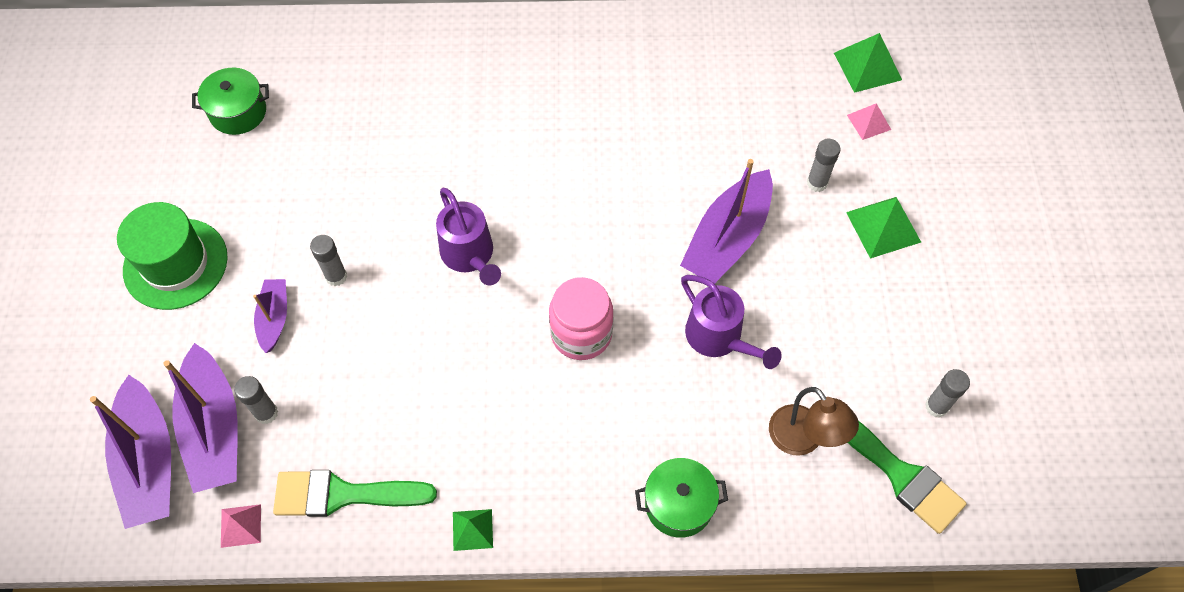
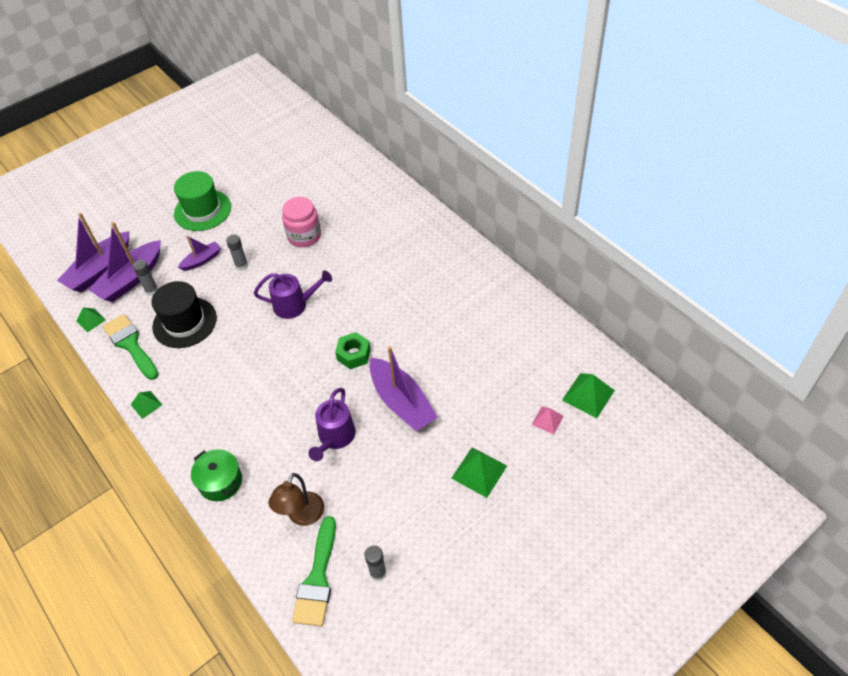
camera: 55 degrees right, 10 degrees down
(238, 112) = (299, 174): green pot -> none
(241, 525) = (91, 320): pink pyramid -> green pyramid
(370, 403) = (184, 322): none -> black hat
(470, 256) = (295, 305): purple watering can -> purple watering can turned 120 degrees counterclockwise
(581, 333) = (288, 377): pink jar -> pink jar (304, 236)
(612, 242) = (353, 354): none -> green nut
(727, 238) = (402, 402): purple boat -> purple boat turned 120 degrees counterclockwise
(817, 183) = (478, 421): grey glue stick -> none

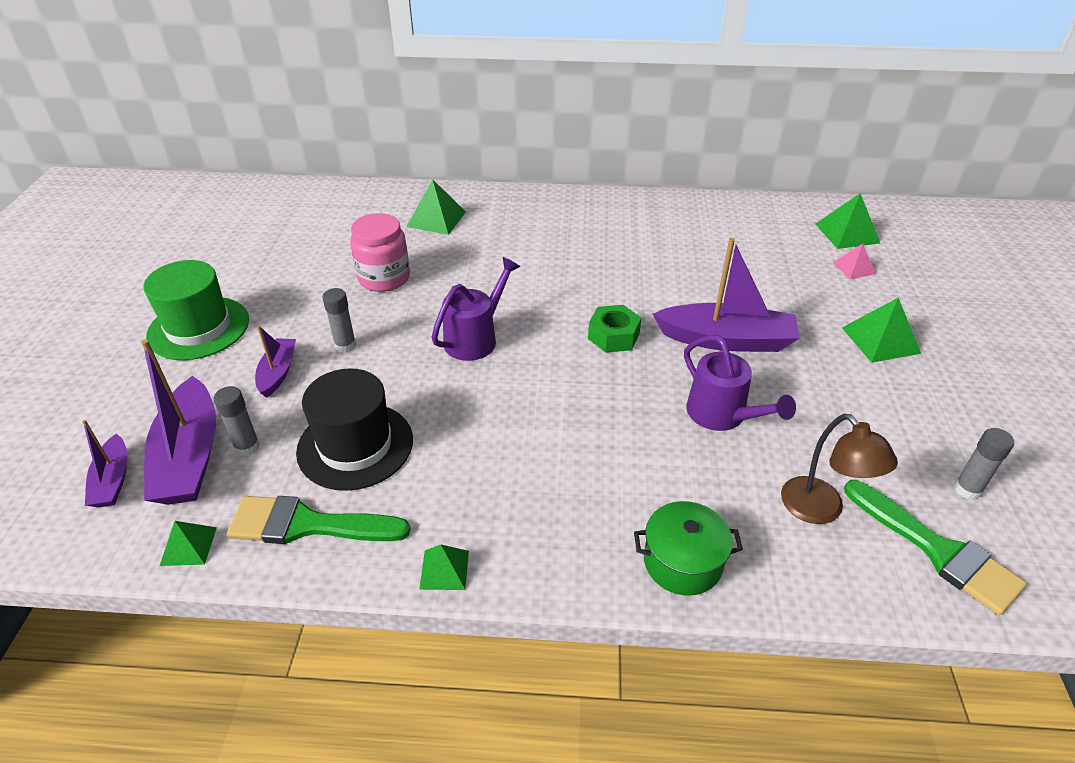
camera: 50 degrees left, 10 degrees down
(100, 270) = (113, 480): purple boat -> purple boat, size x0.54
(377, 212) = (436, 219): none -> green pyramid

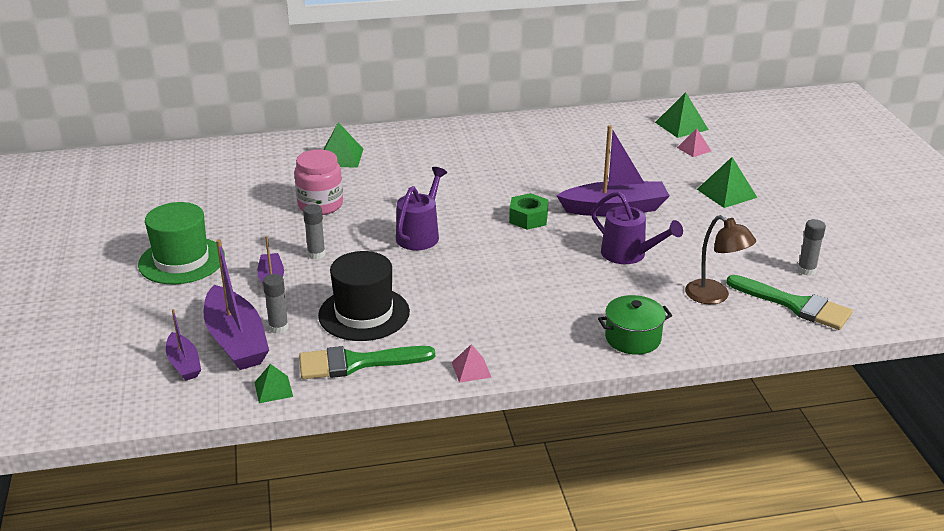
camera: 15 degrees left, 10 degrees down
(444, 569) = (471, 369): green pyramid -> pink pyramid

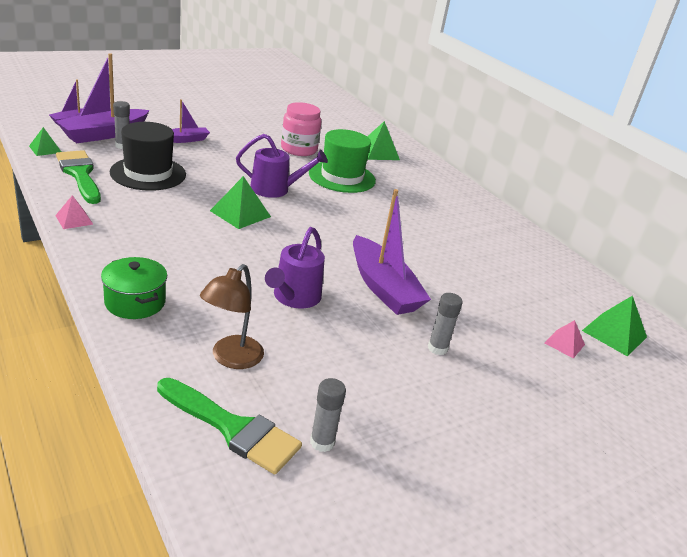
camera: 65 degrees right, 0 degrees up
(181, 260) = (199, 112): green hat -> green hat (342, 177)
(316, 254) = (226, 152): grey glue stick -> grey glue stick (437, 348)
(528, 218) = (333, 238): green nut -> none
(726, 193) = (475, 370): green pyramid -> green pyramid (240, 213)
(795, 305) = (233, 428): green brush -> green brush turned 75 degrees counterclockwise

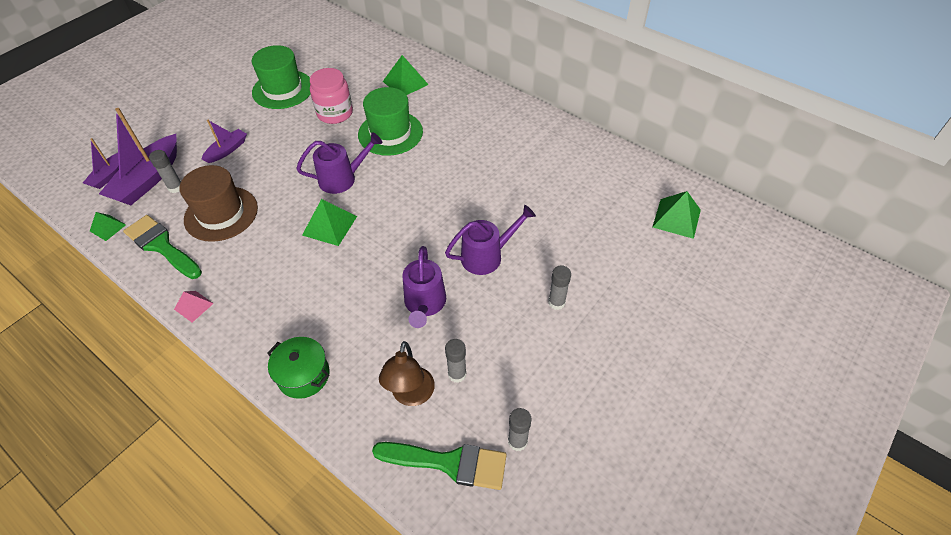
camera: 15 degrees left, 20 degrees up
(148, 173) = (221, 214): black hat -> brown hat
(262, 122) = (283, 89): none -> green hat
(291, 361) = (457, 374): none -> grey glue stick
(383, 287) = (487, 256): purple boat -> purple watering can
(564, 343) = (645, 248): pink pyramid -> none

